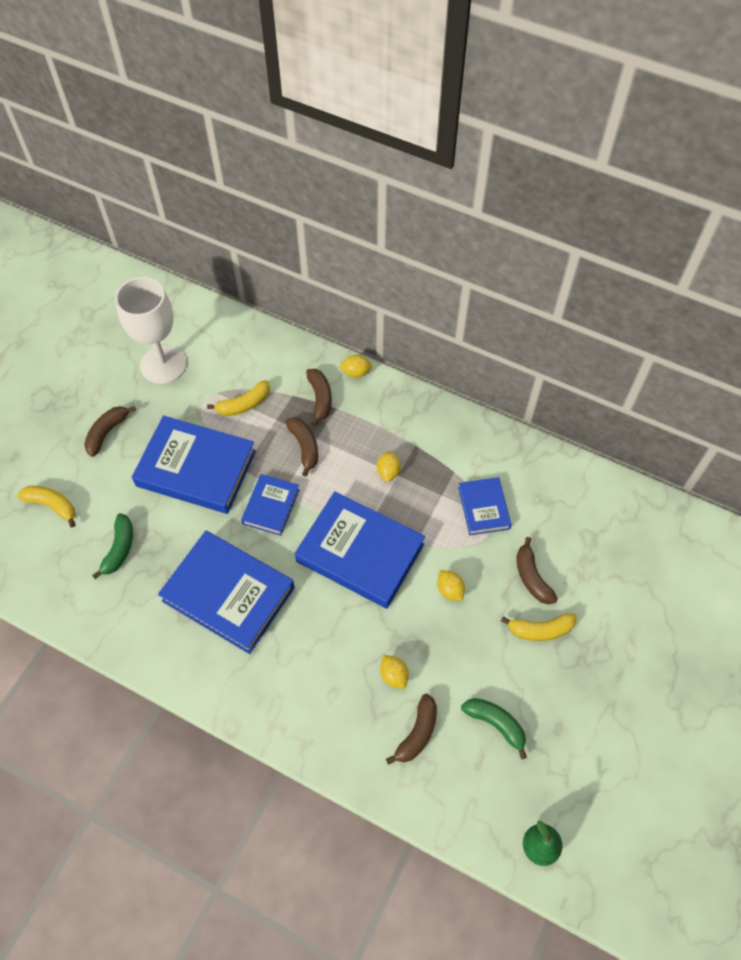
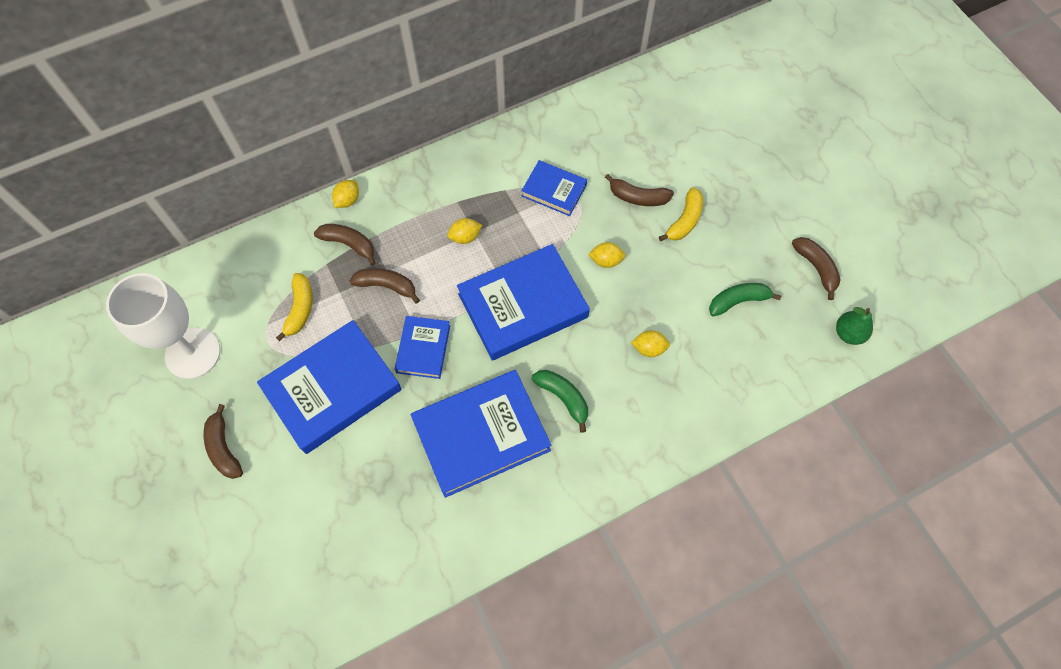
camera: 55 degrees left, 5 degrees up
(52, 505) = (262, 545): yellow banana -> none
(119, 549) = (361, 506): green banana -> green banana (563, 398)
(271, 506) = (423, 349): blue book -> blue book turned 45 degrees clockwise
(388, 472) = (465, 237): yellow lemon -> yellow lemon turned 60 degrees counterclockwise
(417, 733) = (708, 362): brown banana -> brown banana (816, 268)

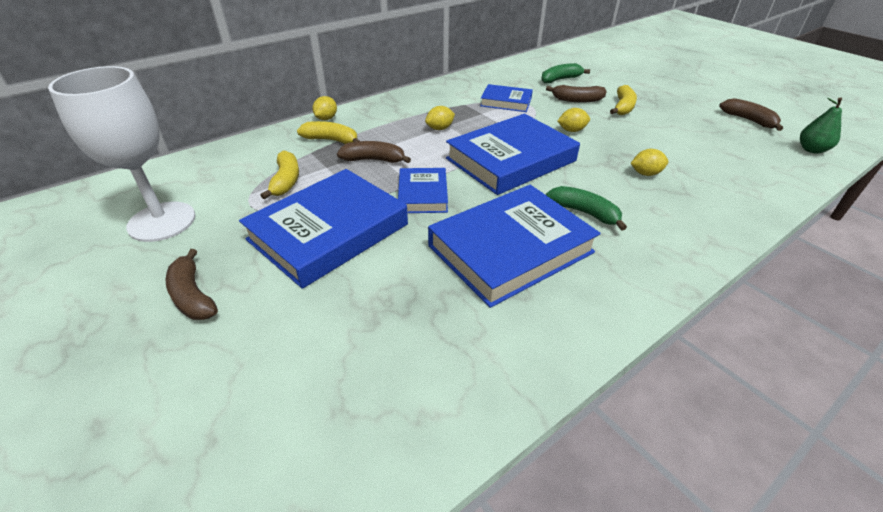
camera: 10 degrees left, 25 degrees down
(349, 244) = (331, 140): brown banana -> yellow banana
(738, 301) = (702, 141): green banana -> green banana (560, 79)

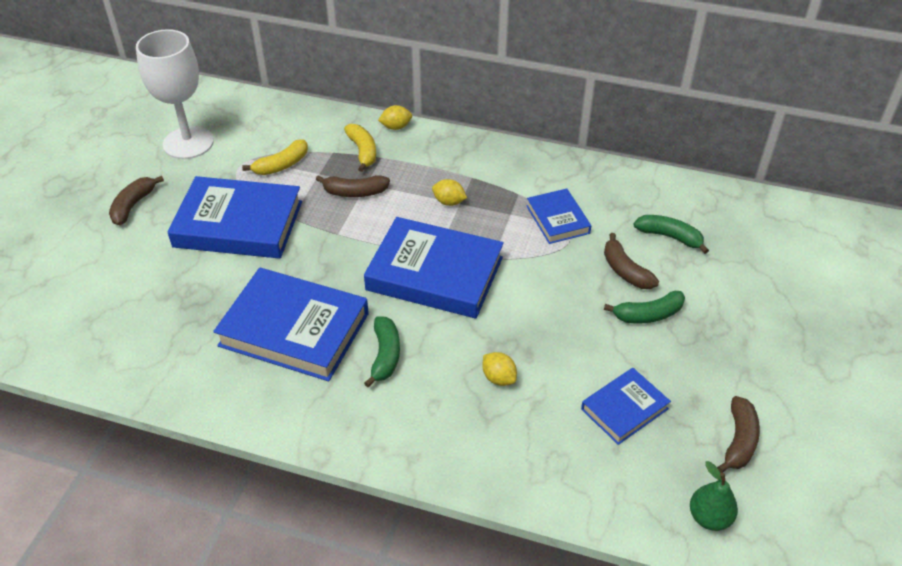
camera: 55 degrees right, 5 degrees up
(374, 160) = (354, 192): brown banana -> brown banana turned 120 degrees clockwise
(423, 194) = (328, 246): blue book -> blue book (624, 409)
(571, 130) = (541, 293): yellow lemon -> none
(623, 107) = (648, 315): yellow banana -> green banana

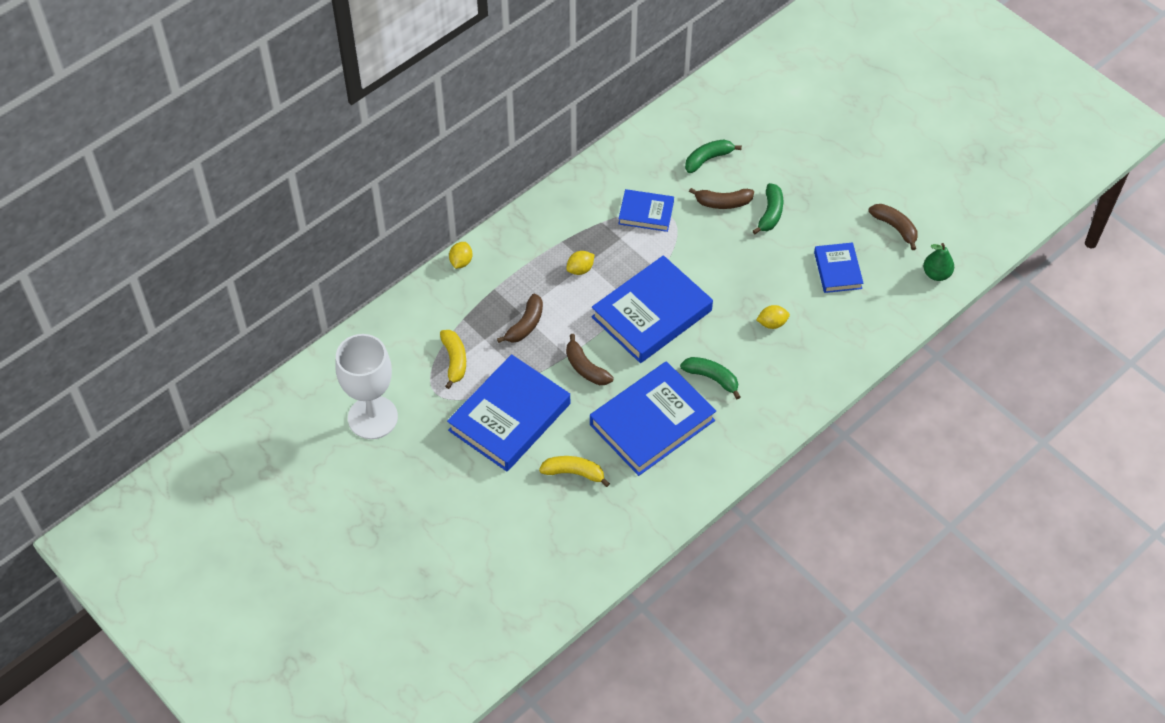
camera: 60 degrees left, 10 degrees up
(133, 205) = (433, 483): brown banana -> brown banana (585, 368)
(363, 152) = (477, 298): yellow banana -> yellow banana (574, 473)

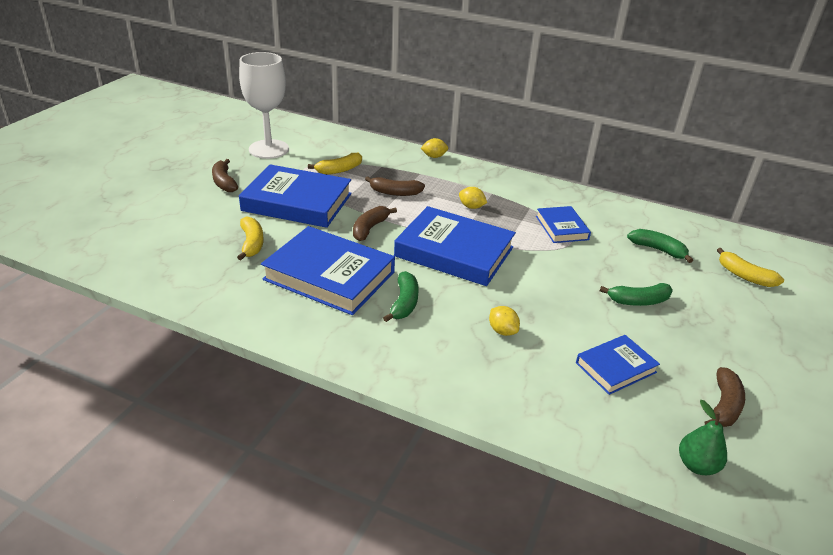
camera: 65 degrees right, 20 degrees down
(723, 203) = (618, 268): brown banana -> brown banana (224, 182)
(766, 121) = (744, 276): none -> yellow banana

